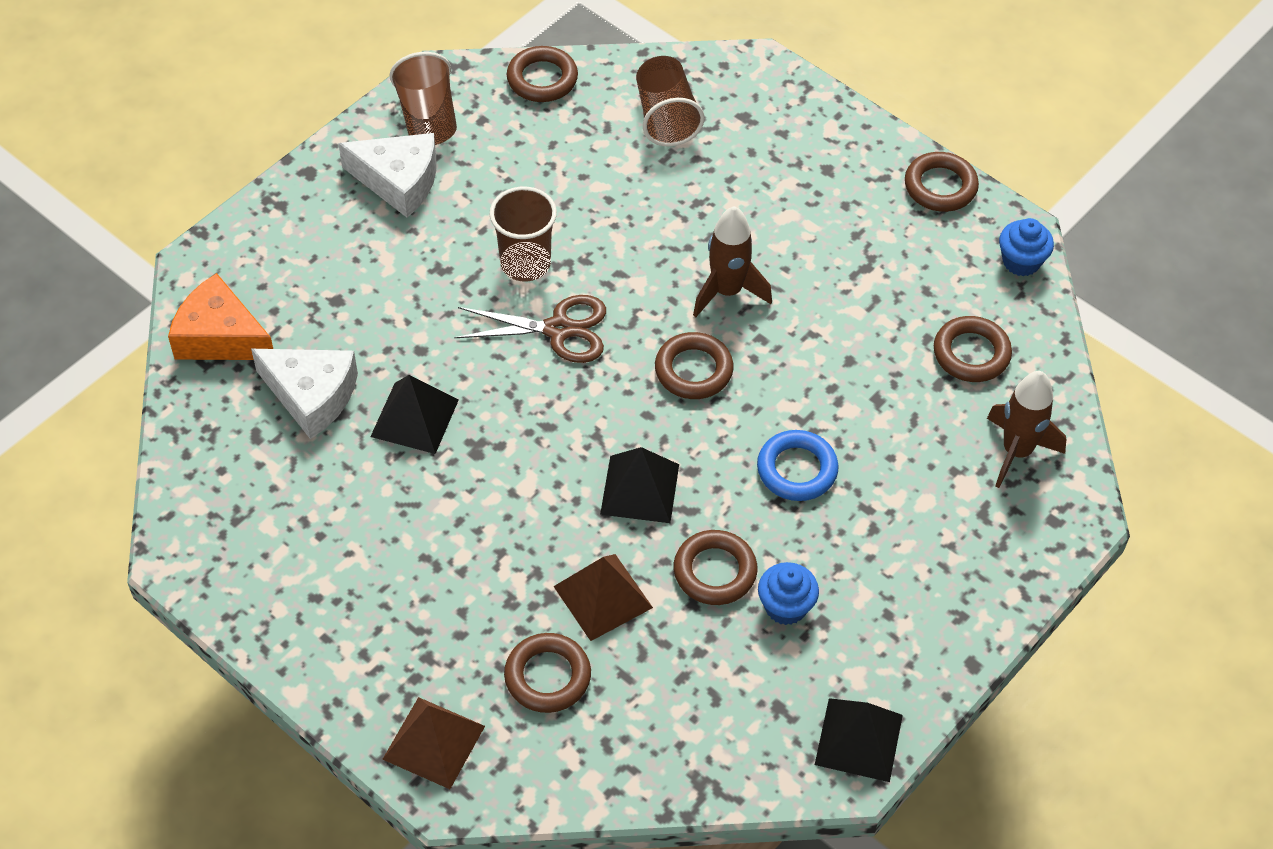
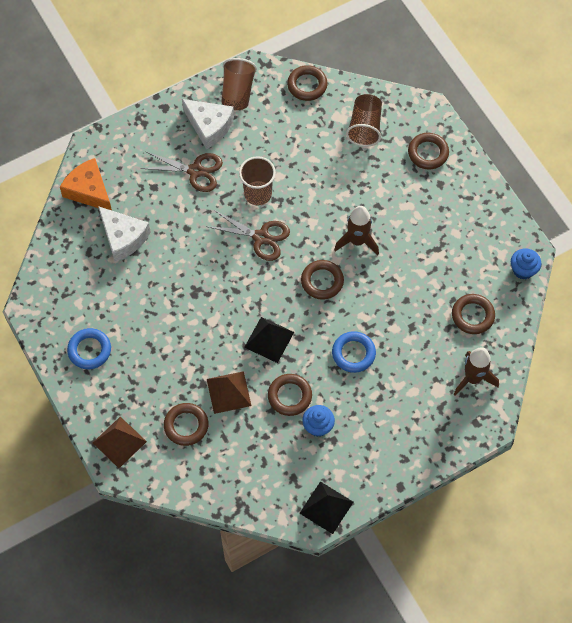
camera: 20 degrees right, 10 degrees up
(318, 600) = (89, 350): none -> blue ring
(401, 256) = (195, 171): none -> brown scissors
(414, 418) = (170, 265): black pyramid -> none
(940, 186) = (498, 212): brown ring -> brown ring (428, 153)

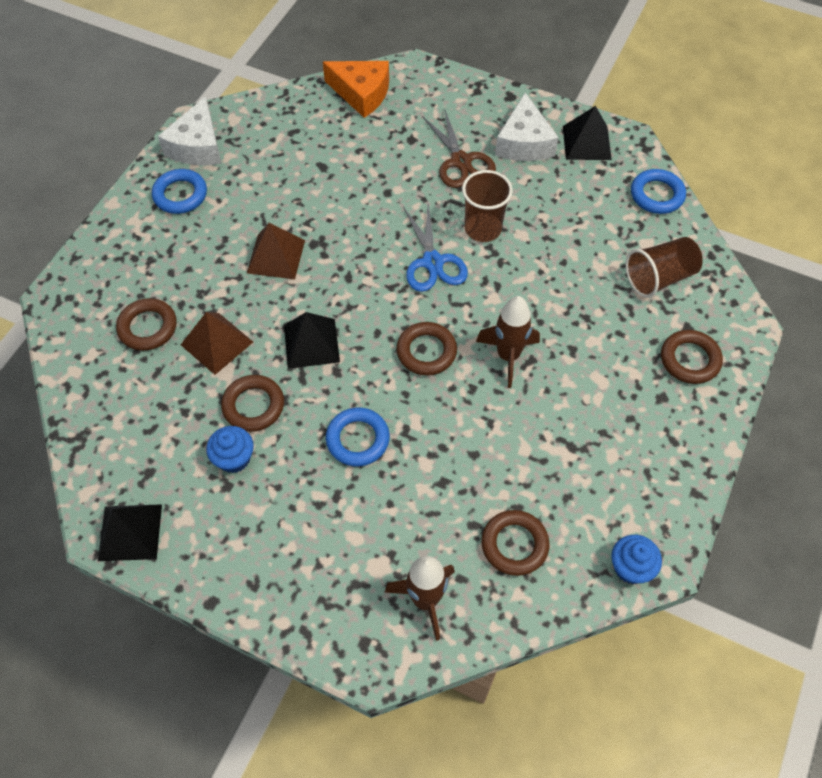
camera: 55 degrees right, 5 degrees down
(89, 191) = (361, 93): orange cheese -> orange cheese turned 105 degrees clockwise
(119, 442) = (89, 279): brown pyramid -> brown pyramid (276, 256)
(123, 238) = (332, 149): white cheese -> white cheese (197, 146)
(237, 92) = (586, 142): brown cup -> black pyramid
(261, 237) = (432, 262): brown scissors -> blue scissors
(307, 85) = (657, 195): brown ring -> blue ring

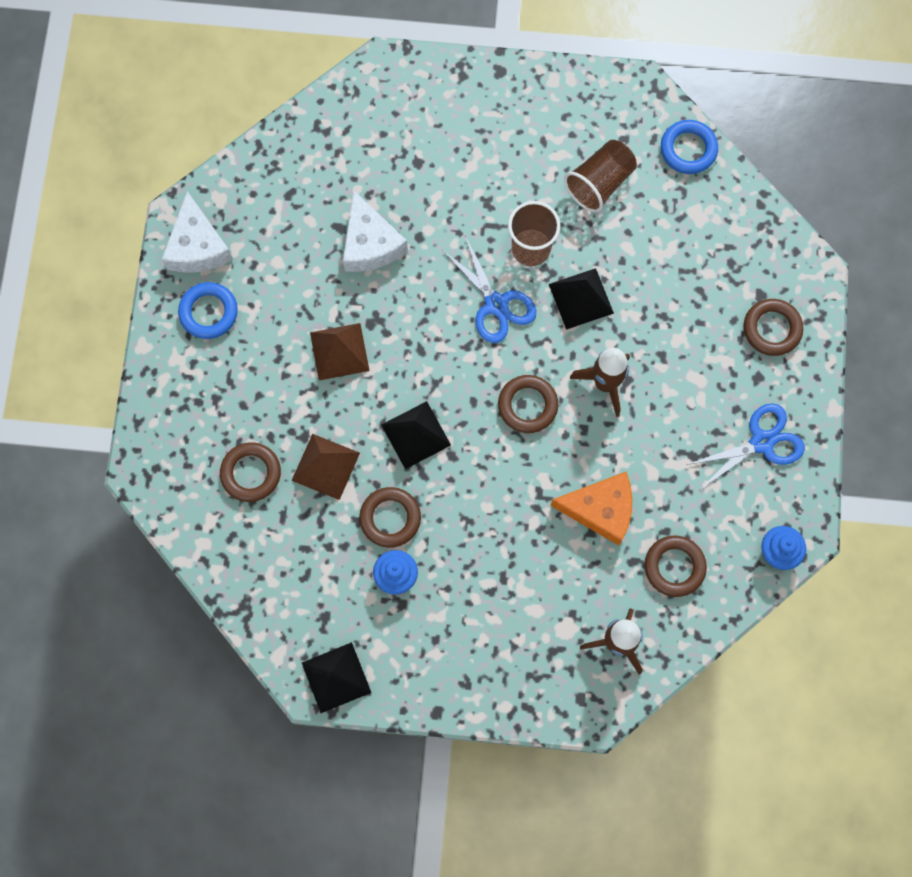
camera: 20 degrees left, 15 degrees up
(358, 439) = (500, 517): blue ring -> none
(361, 93) = (341, 119): orange cheese -> orange cheese (600, 509)
(461, 161) = (479, 173): brown scissors -> none
(524, 143) = (535, 128): white cheese -> white cheese (370, 244)
(586, 142) = (598, 106): black pyramid -> black pyramid (581, 298)
(647, 456) = (762, 442): none -> blue scissors
(659, 278) = (718, 247): brown cup -> brown cup (599, 183)

